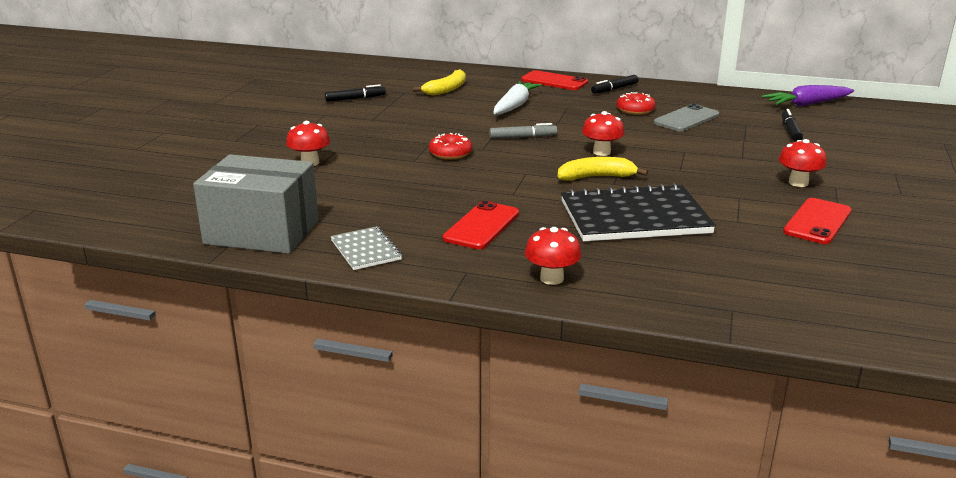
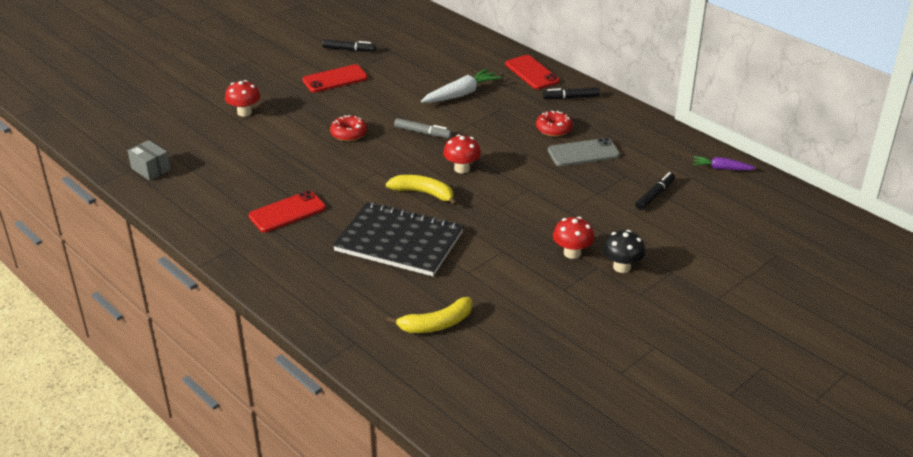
camera: 30 degrees right, 10 degrees up
(262, 232) = (151, 169): grey box -> grey box, size x0.47
(366, 250) = (194, 207): grey notebook -> none
(446, 89) = (430, 58): yellow banana -> yellow banana (436, 324)
(551, 278) = (276, 273): red mushroom -> none
(807, 104) = (721, 168): purple carrot -> purple carrot, size x0.61
(817, 221) = (528, 295): red phone -> red phone (335, 79)
(853, 181) = (621, 267): none -> black mushroom

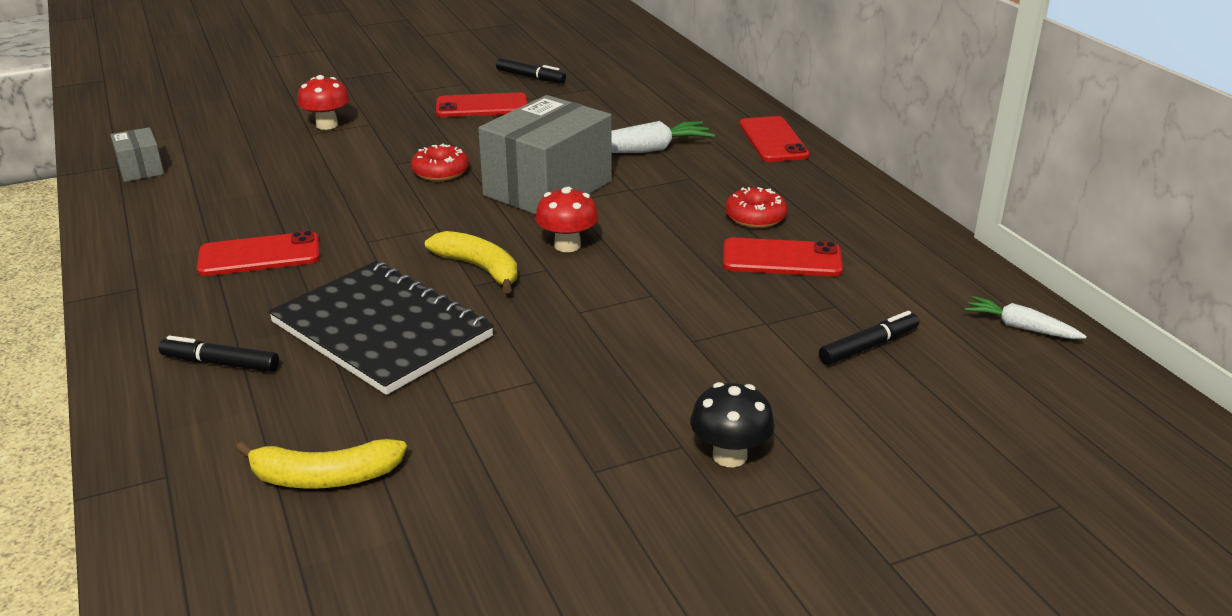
camera: 20 degrees right, 5 degrees down
(422, 133) = (547, 188): grey marker -> grey box
(571, 98) = (813, 180): black marker -> black marker (220, 363)
(572, 253) = (654, 410): red mushroom -> none
(583, 153) = (781, 259): grey phone -> red phone
(721, 168) = (1020, 327): purple carrot -> white carrot

